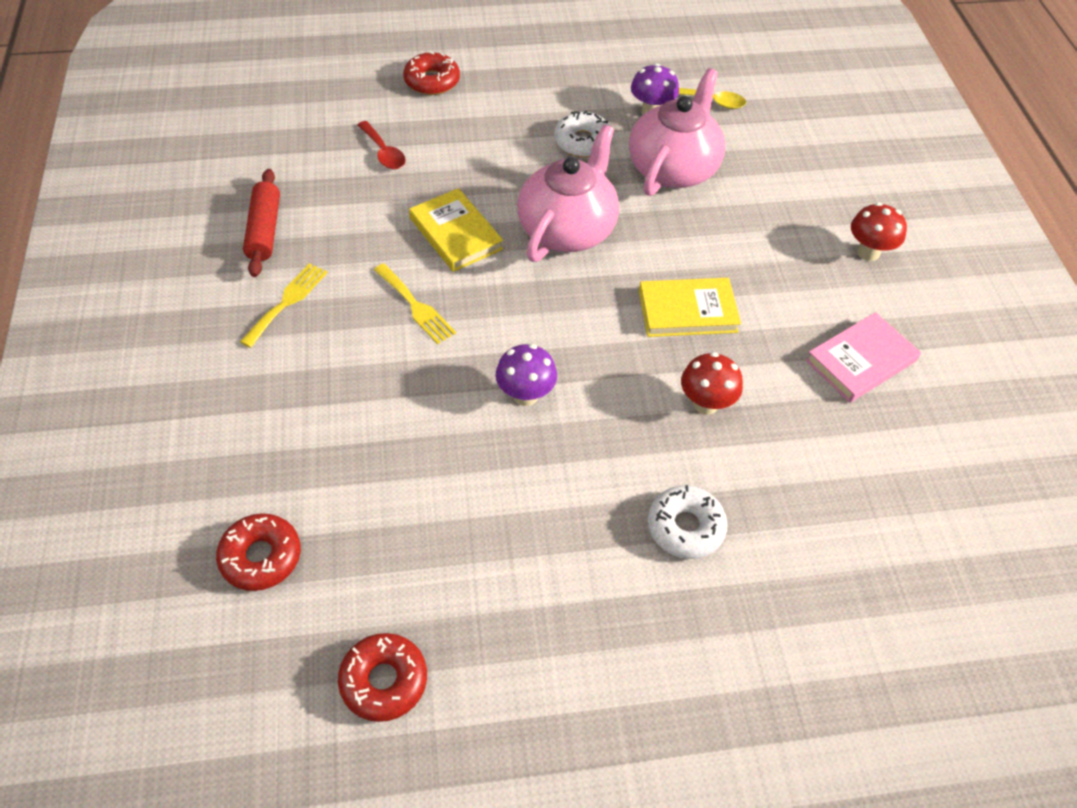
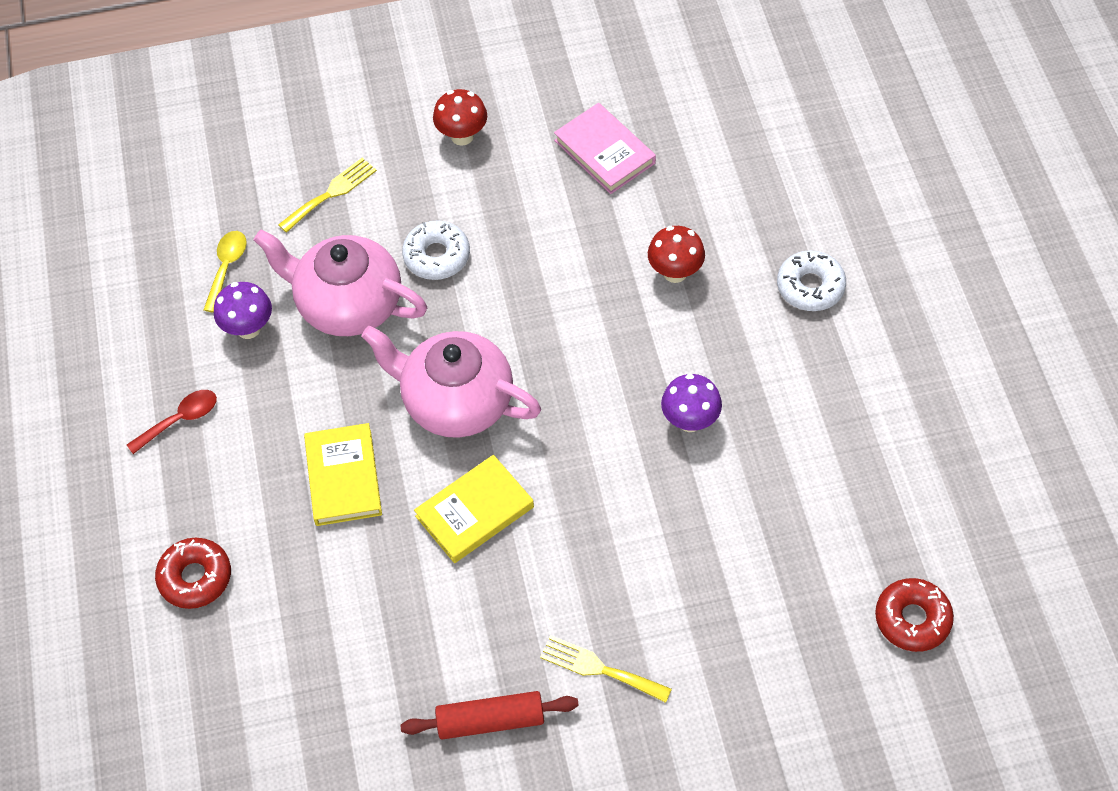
camera: 90 degrees left, 5 degrees up
(383, 152) = (340, 612): red spoon -> red spoon (180, 420)
(384, 681) = (1001, 496): red donut -> none
(415, 306) = (588, 536): yellow fork -> yellow fork (331, 193)
(582, 142) = (307, 396): white donut -> white donut (436, 256)
(687, 311) = (561, 288): yellow book -> yellow book (343, 477)

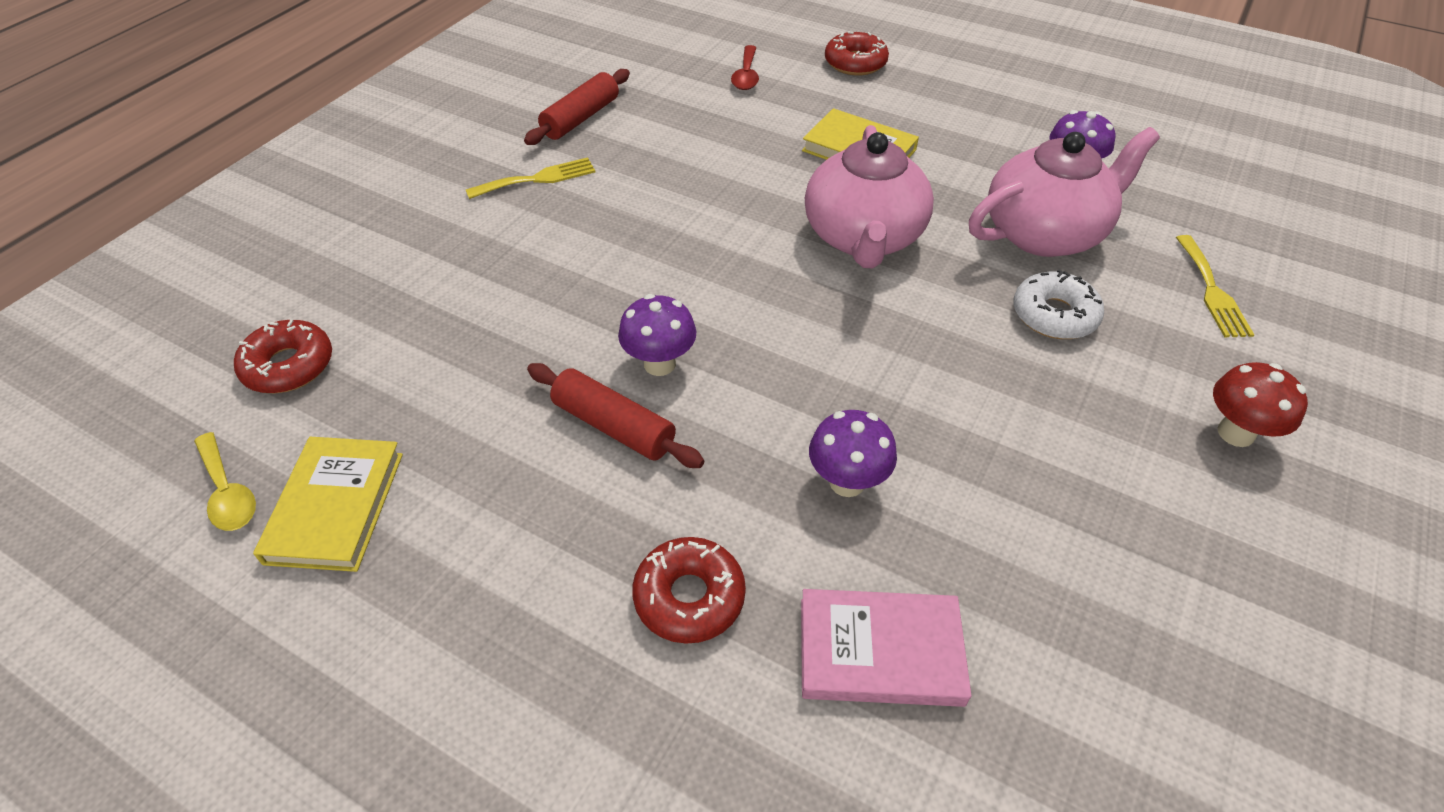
camera: 130 degrees right, 10 degrees down
(180, 420) = (1005, 107): red spoon -> red spoon (746, 75)
(226, 267) = (1158, 190): yellow spoon -> yellow spoon (228, 492)
(456, 401) = (863, 237): pink teapot -> pink teapot turned 120 degrees clockwise
(474, 512) = (744, 192): yellow book -> yellow book (335, 507)
(604, 152) = (1105, 550): pink book -> pink book (880, 651)
(675, 272) = (847, 482): red mushroom -> purple mushroom
(757, 403) = (614, 426): none -> red rolling pin
(810, 287) = (689, 597): white donut -> red donut

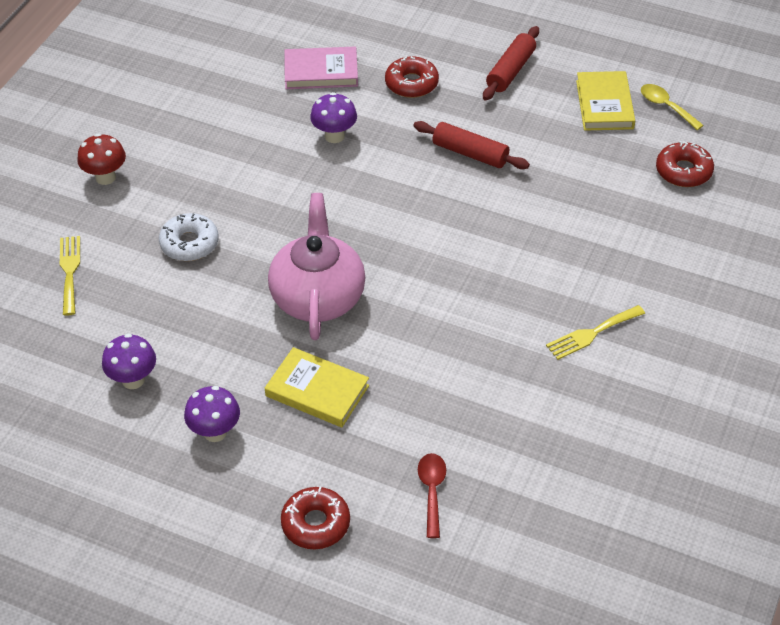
camera: 175 degrees right, 0 degrees up
(581, 118) = (582, 411): red rolling pin -> red rolling pin (511, 71)
(659, 364) = (452, 190): purple mushroom -> purple mushroom (215, 432)
(1044, 233) = (175, 312): pink teapot -> none

